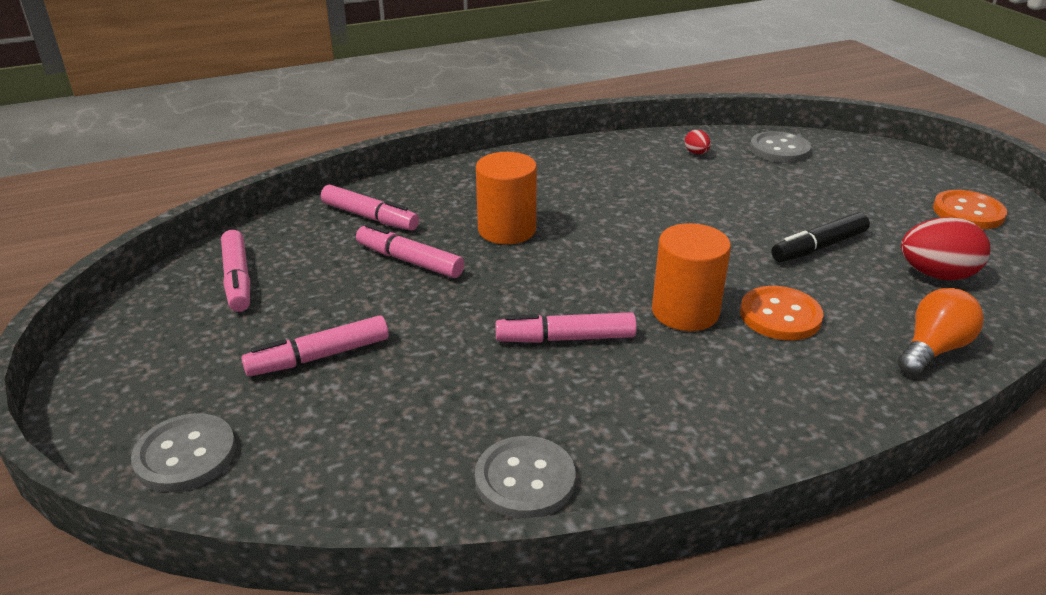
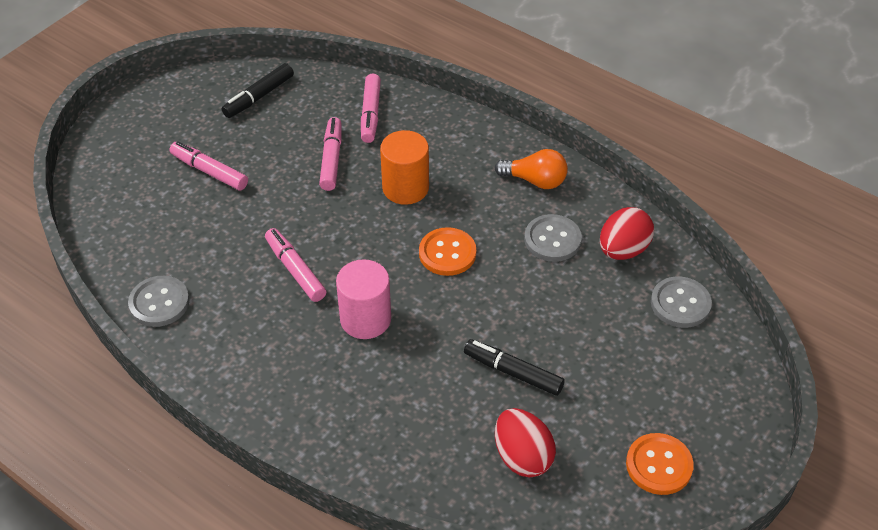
camera: 60 degrees right, 15 degrees up
(185, 455) = (106, 167): grey button -> grey button (552, 239)
(238, 279) = (259, 97): pink marker -> black marker
(685, 312) = (365, 319): orange cylinder -> pink cylinder
(696, 153) = (623, 250): red egg -> red egg, size x2.08
(780, 316) = (395, 372): orange button -> orange button (447, 253)
(933, 349) = (408, 469): orange light bulb -> orange light bulb (535, 180)

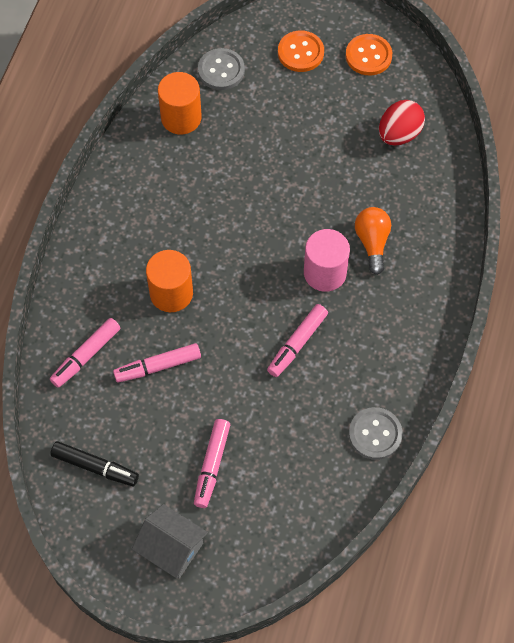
camera: 110 degrees left, 15 degrees up
(153, 126) = (171, 548): none -> grey house
(370, 114) = (86, 356): pink marker -> pink marker turned 150 degrees clockwise
(447, 253) = (233, 237): orange button -> orange button (300, 52)
(513, 372) = (331, 159): black marker -> none
(535, 180) = (126, 198): orange light bulb -> orange light bulb (372, 242)
(552, 239) = (189, 168): grey button -> none
(623, 250) = (181, 118): red egg -> orange cylinder

